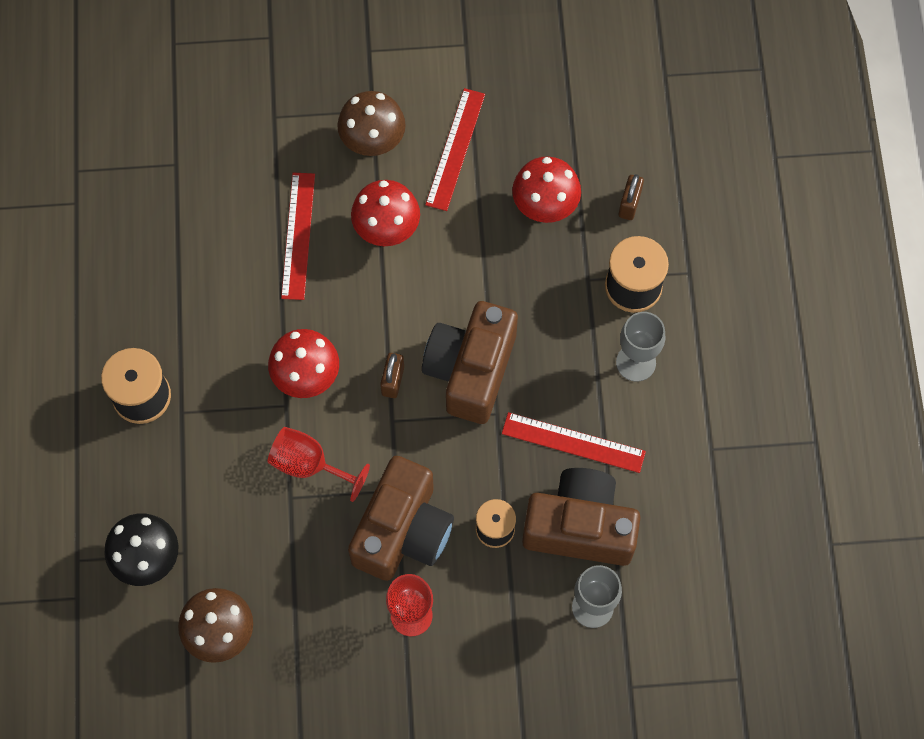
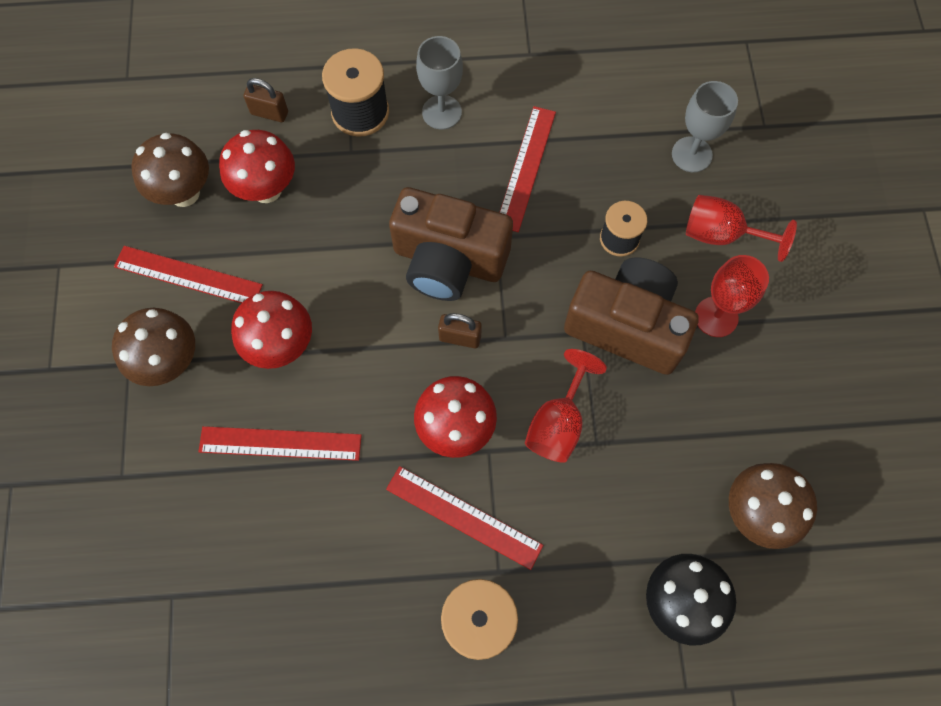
camera: 90 degrees left, 0 degrees up
(229, 384) = (464, 517): none -> red ruler
(500, 629) = (721, 235): none -> red goblet
(539, 138) = (184, 193): none -> brown mushroom
(580, 527) = (612, 163): brown camera -> none

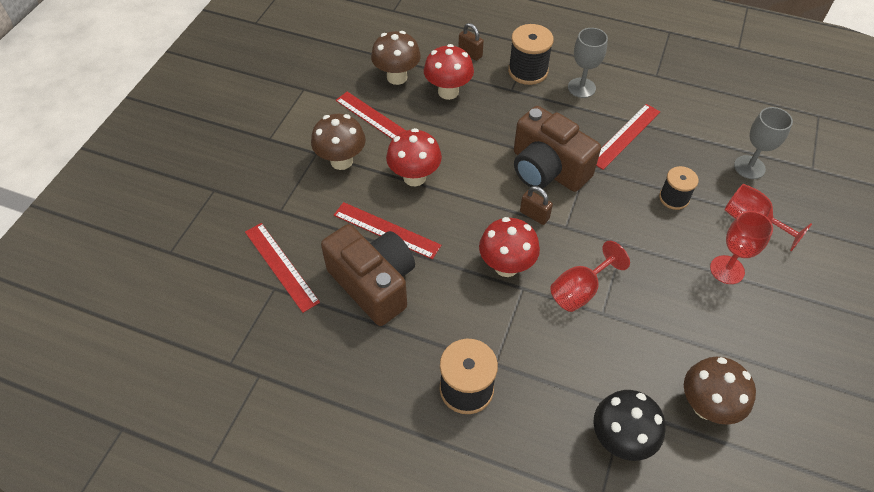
camera: 25 degrees right, 15 degrees down
(464, 517) = (487, 320): red ruler -> red ruler (281, 266)
(627, 326) = (657, 251): brown camera -> brown camera (373, 284)

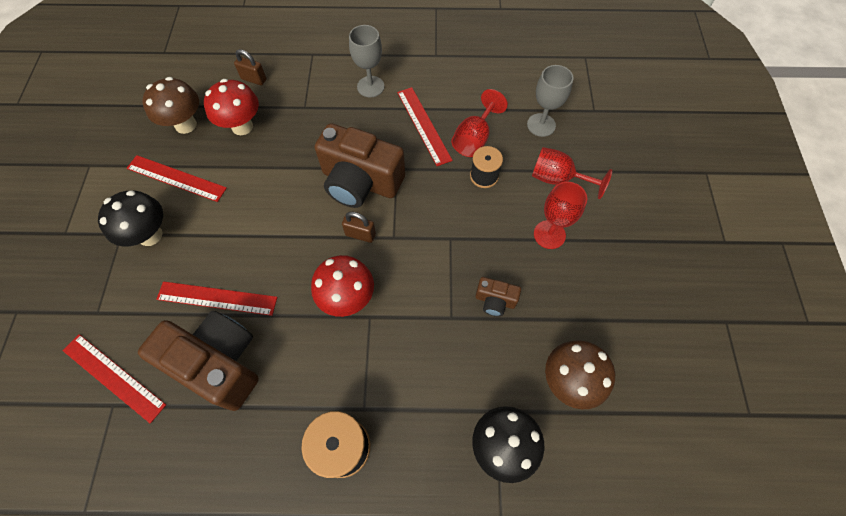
camera: 20 degrees left, 10 degrees up
(341, 161) = (150, 235): brown mushroom -> black mushroom
(414, 177) = (231, 230): red mushroom -> none
(528, 71) = (315, 83): black spool -> none
(580, 290) = (424, 300): red goblet -> red goblet (474, 138)
(625, 136) = (423, 125): red ruler -> red ruler turned 45 degrees counterclockwise
(651, 312) = (495, 301): none -> brown camera

